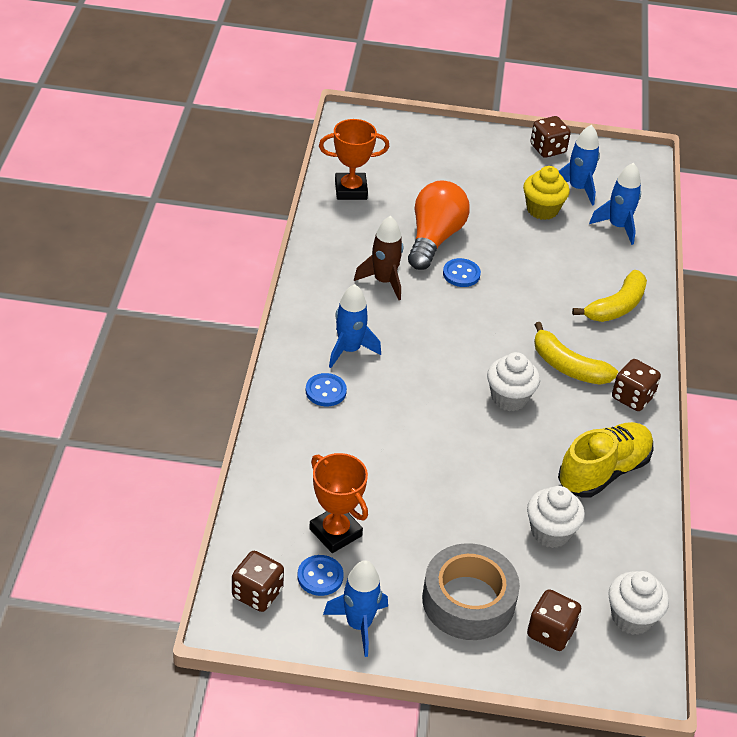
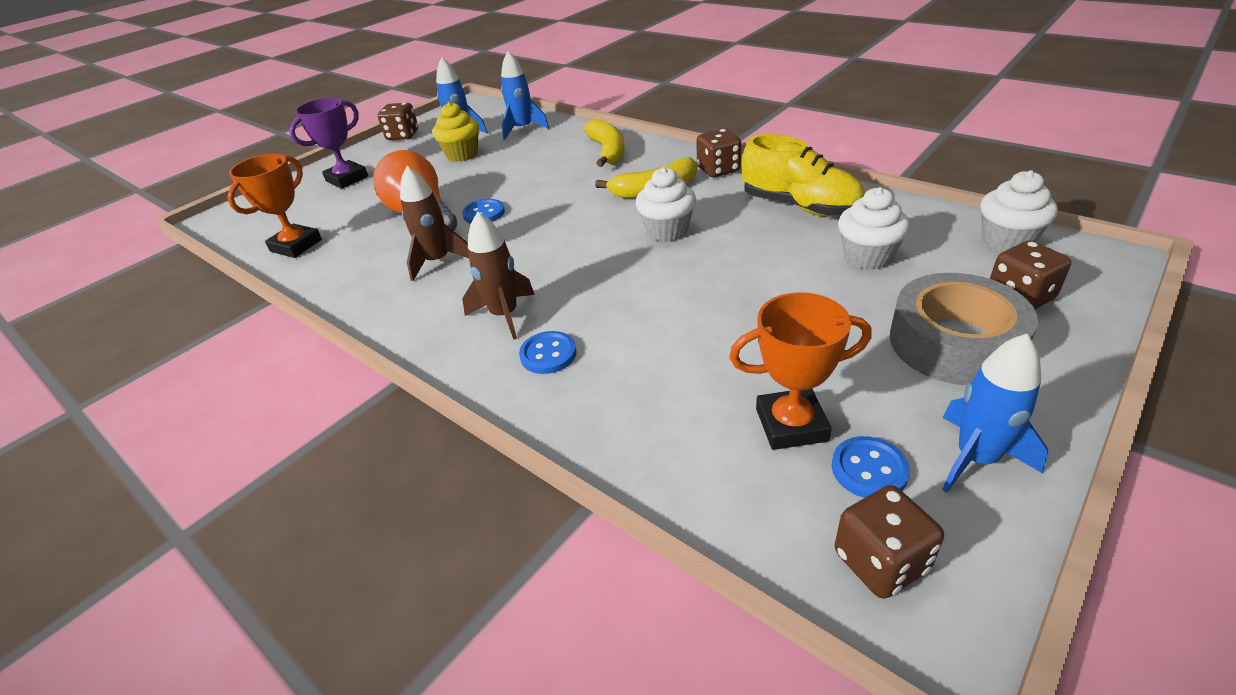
camera: 50 degrees left, 5 degrees down
(349, 350) = (504, 315): blue rocket -> brown rocket
(454, 158) = (347, 179): none -> purple trophy
(603, 471) = (800, 206): yellow shoe -> yellow shoe turned 135 degrees clockwise

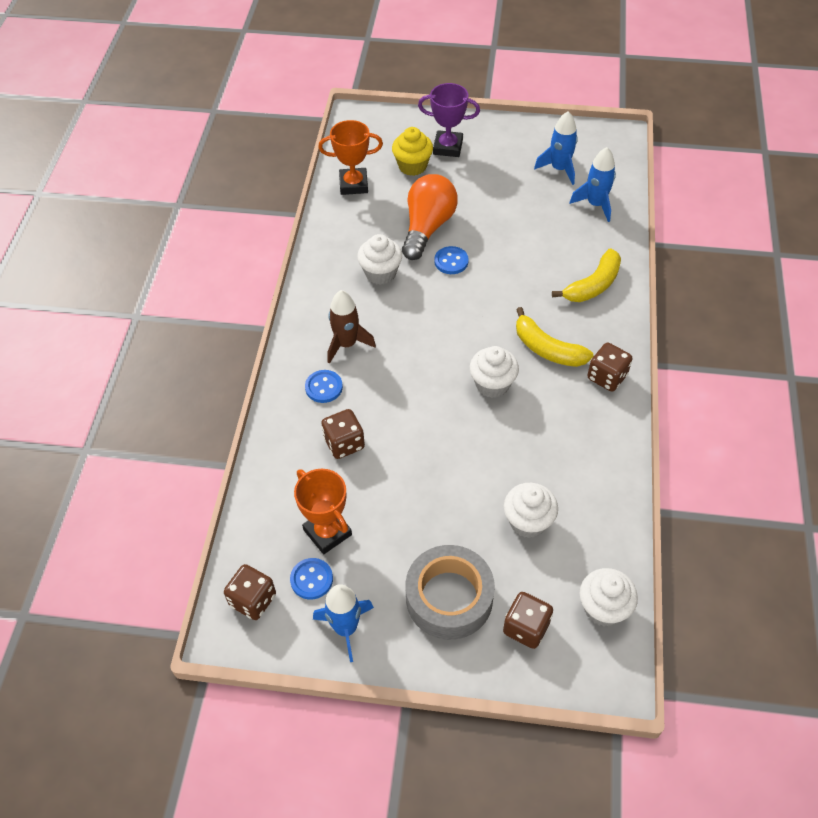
camera: 55 degrees right, 15 degrees up
(403, 136) = (533, 132): brown dice -> brown dice (344, 443)
(438, 261) = (380, 273): brown rocket -> white cupcake
(462, 154) = (526, 192): yellow cupcake -> yellow cupcake (412, 166)
(800, 206) = (578, 455): yellow shoe -> none

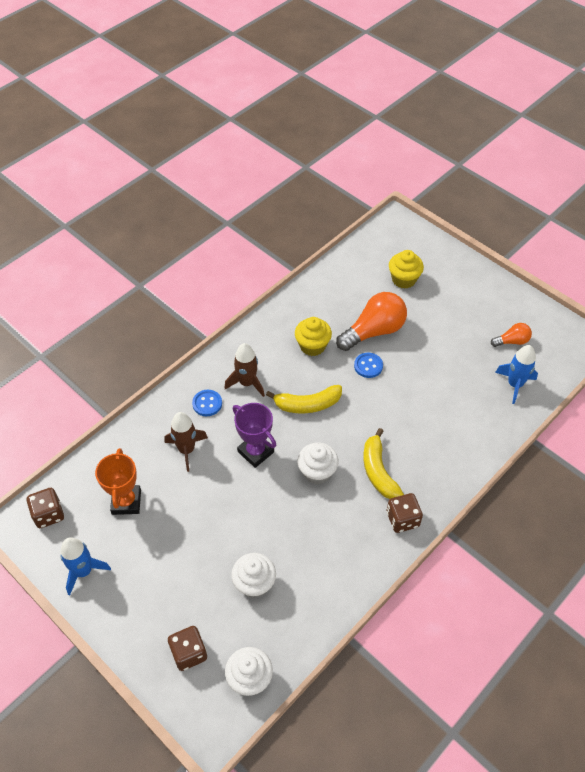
camera: 35 degrees right, 0 degrees up
(311, 579) = (91, 525): blue button -> none
(344, 443) = (187, 450): brown dice -> brown rocket
(353, 184) = (350, 271): orange trophy -> none
(380, 273) = (312, 346): white cupcake -> yellow cupcake
(448, 147) = (442, 279): purple trophy -> purple trophy (255, 452)
(449, 598) = (160, 597): grey tape -> none
(559, 169) = (512, 341): blue rocket -> orange light bulb
(593, 285) = (455, 445): yellow banana -> yellow banana (307, 404)

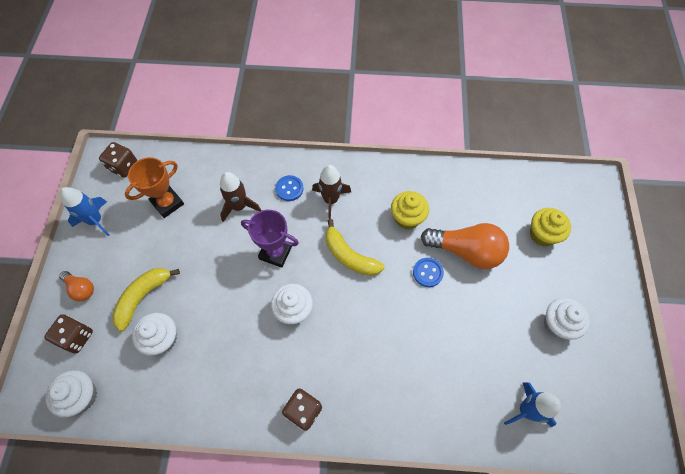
camera: 50 degrees right, 10 degrees up
(255, 452) = (275, 252): purple trophy -> purple trophy turned 75 degrees counterclockwise
(378, 471) = (333, 357): yellow banana -> yellow banana (143, 297)
(473, 322) = (557, 324): none -> white cupcake
(512, 341) = (571, 373): orange light bulb -> orange light bulb (81, 289)

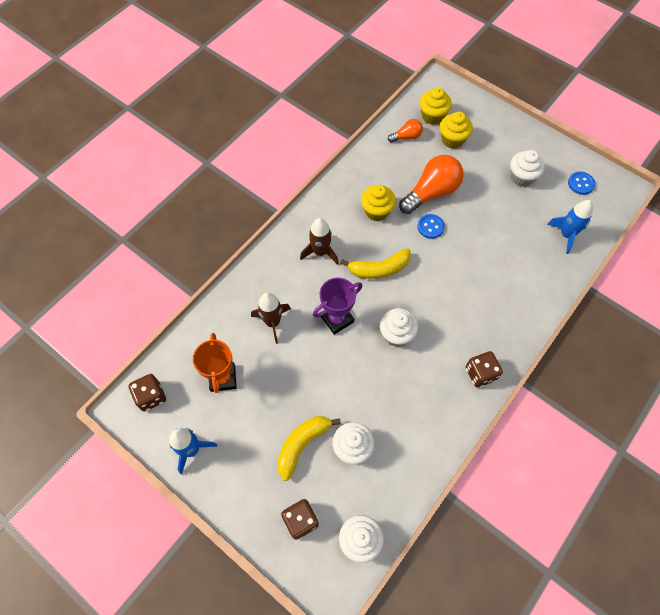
camera: 55 degrees left, 0 degrees up
(81, 289) = (255, 495): orange light bulb -> orange light bulb (406, 136)
(143, 297) = (302, 445): yellow banana -> yellow banana turned 60 degrees clockwise
(289, 189) = (286, 275): blue button -> blue button (580, 184)
(553, 201) = (432, 116): none -> yellow cupcake

